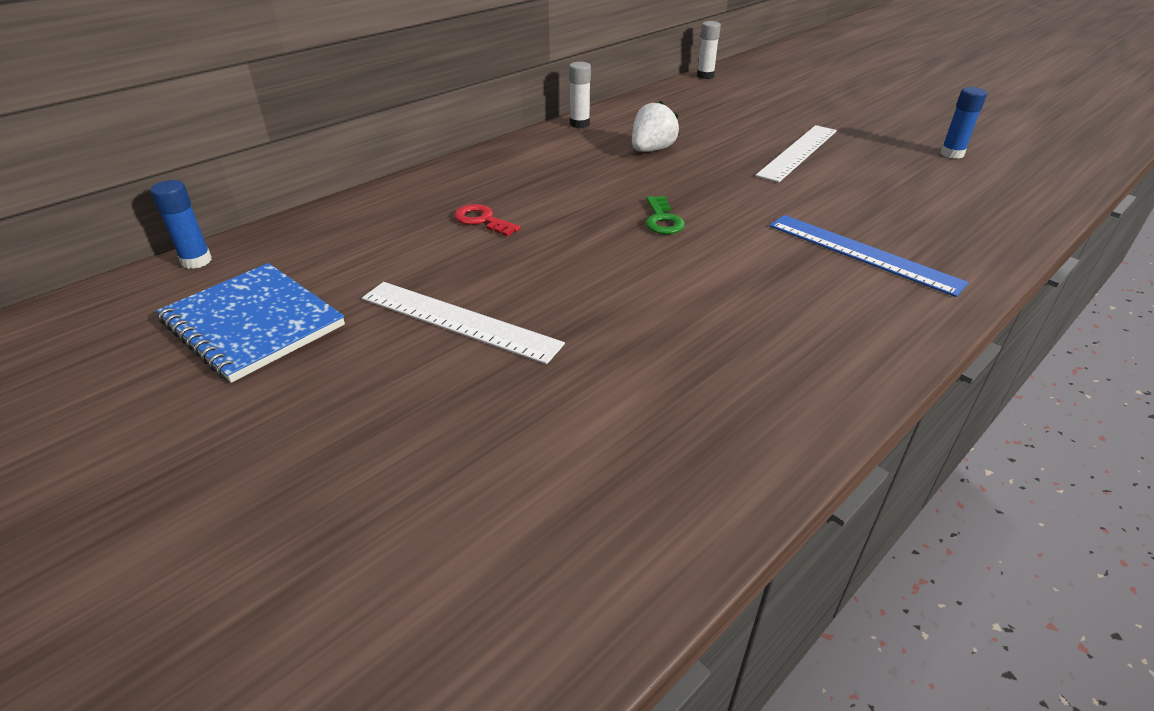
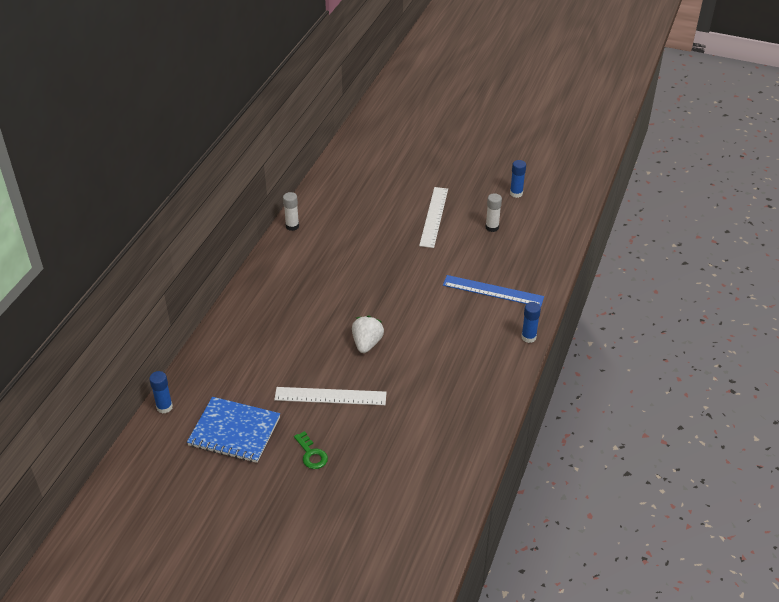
camera: 25 degrees left, 5 degrees up
(482, 220) = (293, 328): red key -> none
(651, 150) = (350, 239): white strawberry -> white strawberry (367, 343)
(662, 220) = (387, 298): green key -> green key (311, 454)
(705, 76) = (343, 147): white glue stick -> white glue stick (492, 227)
(913, 337) = (528, 337): none -> blue glue stick

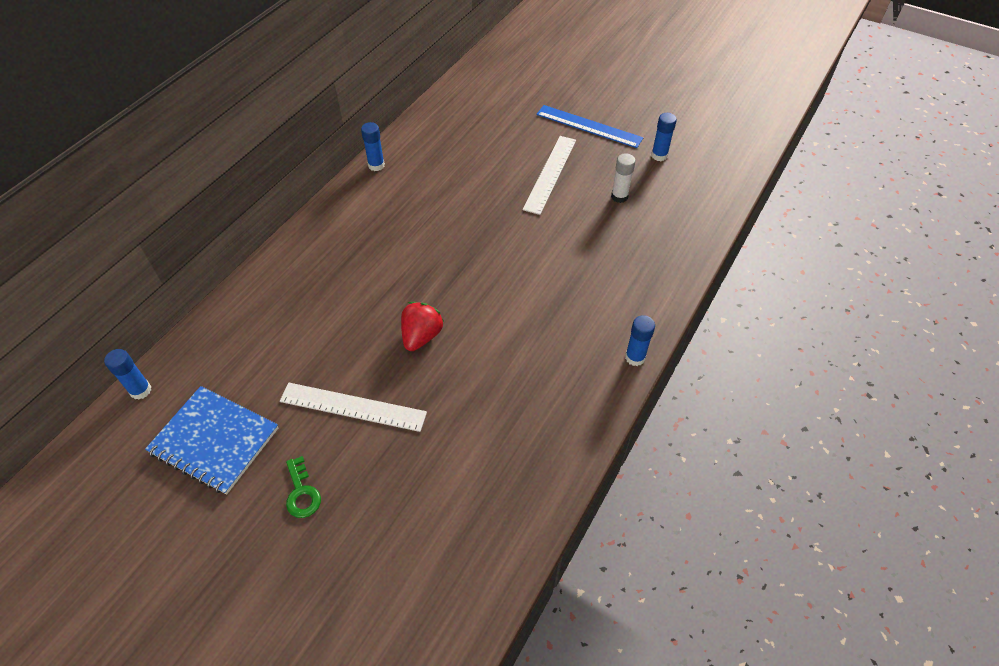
camera: 10 degrees right, 10 degrees up
(292, 226) = (376, 165): white glue stick -> blue glue stick
(367, 343) = (421, 336): white strawberry -> red strawberry
(493, 291) = (601, 284): blue ruler -> blue ruler (589, 126)

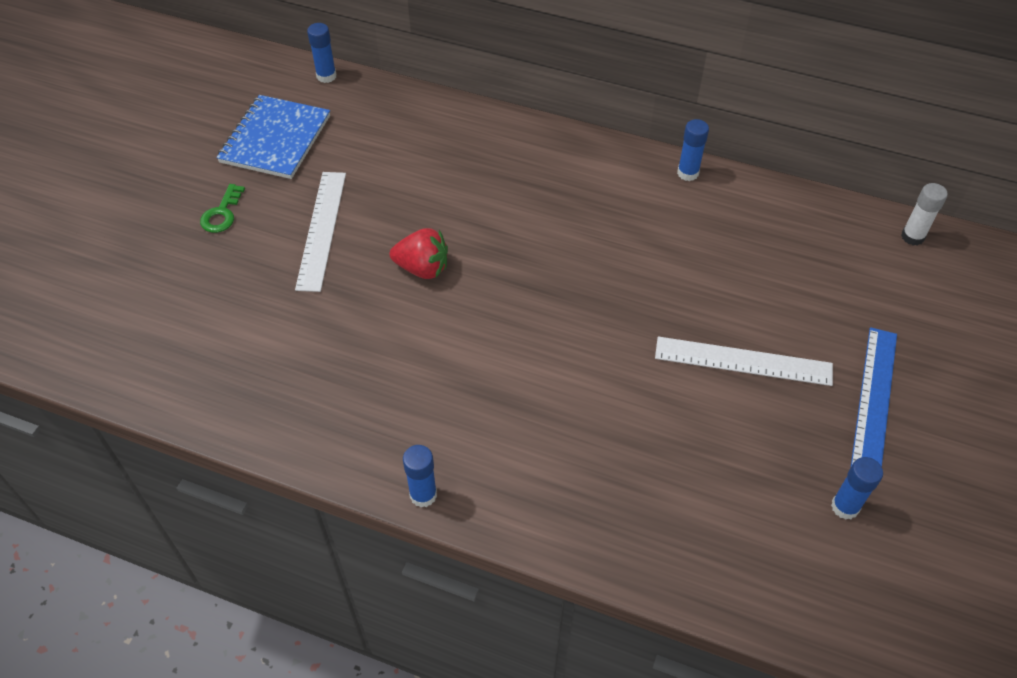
camera: 80 degrees right, 0 degrees up
(302, 492) = (222, 213): green key -> green key turned 45 degrees counterclockwise
(619, 196) = (726, 455): white glue stick -> white glue stick (912, 237)

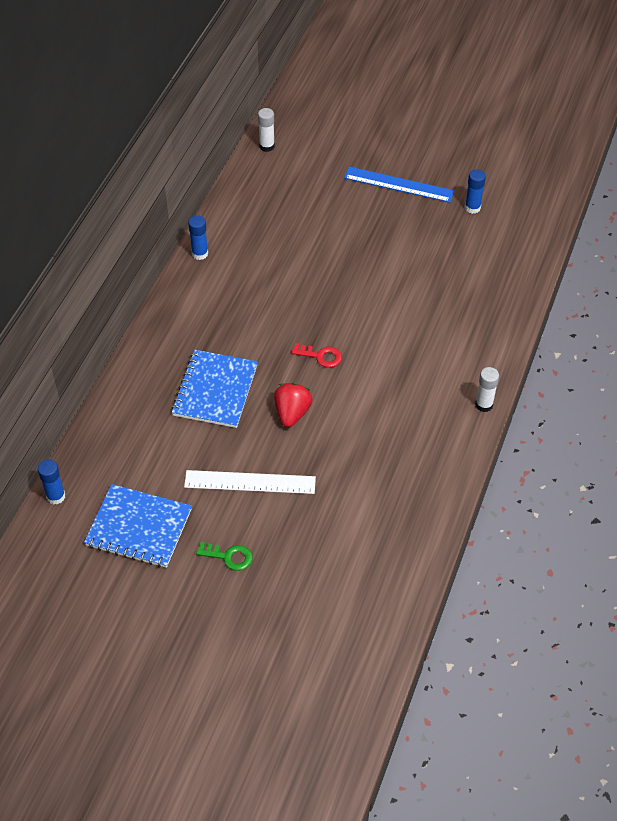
camera: 90 degrees left, 0 degrees up
(423, 495) = (484, 405): blue glue stick -> white glue stick
(462, 194) = (215, 390): none -> blue notebook
(516, 298) = (321, 356): none -> red key
(743, 361) = (372, 240): white ruler -> none

